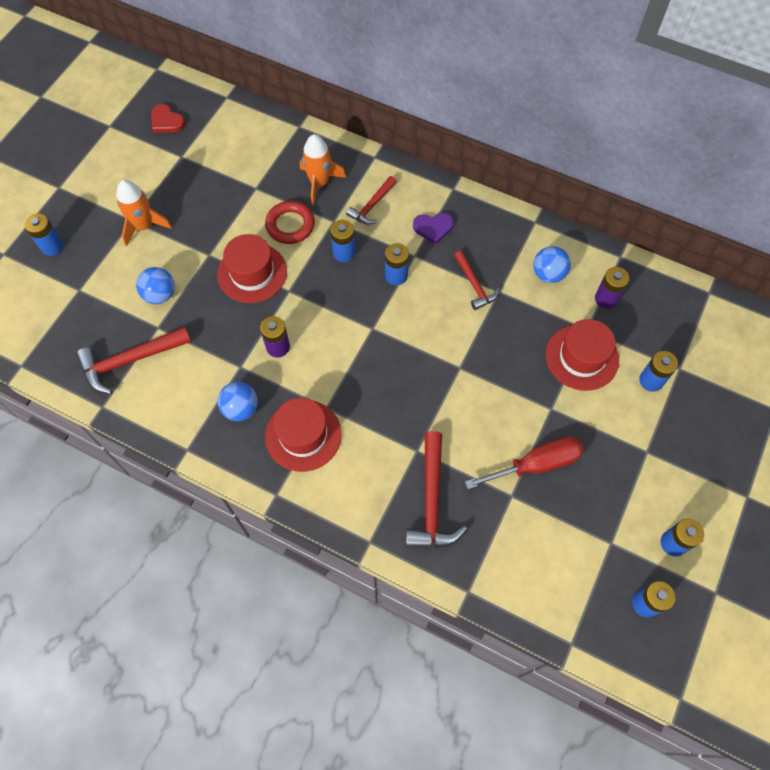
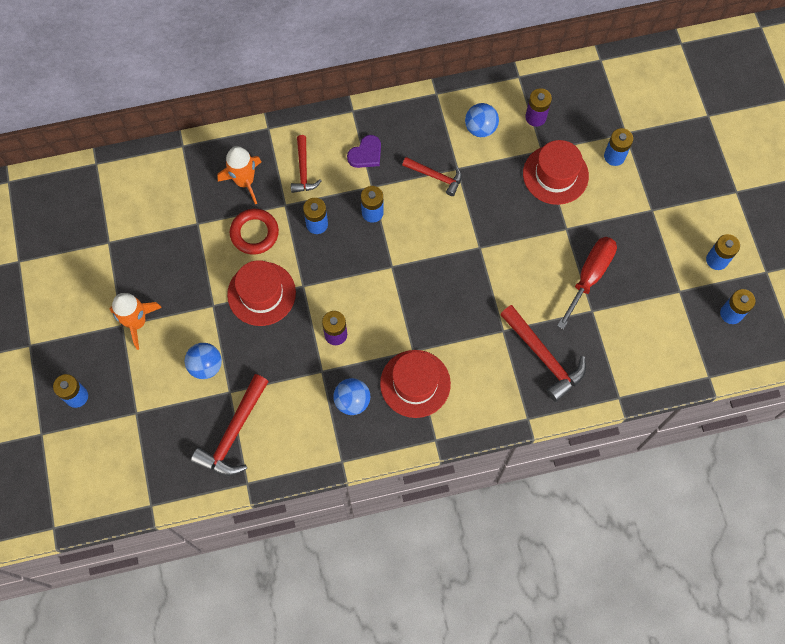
camera: 40 degrees left, 5 degrees up
(166, 121) = (65, 221): red heart -> none

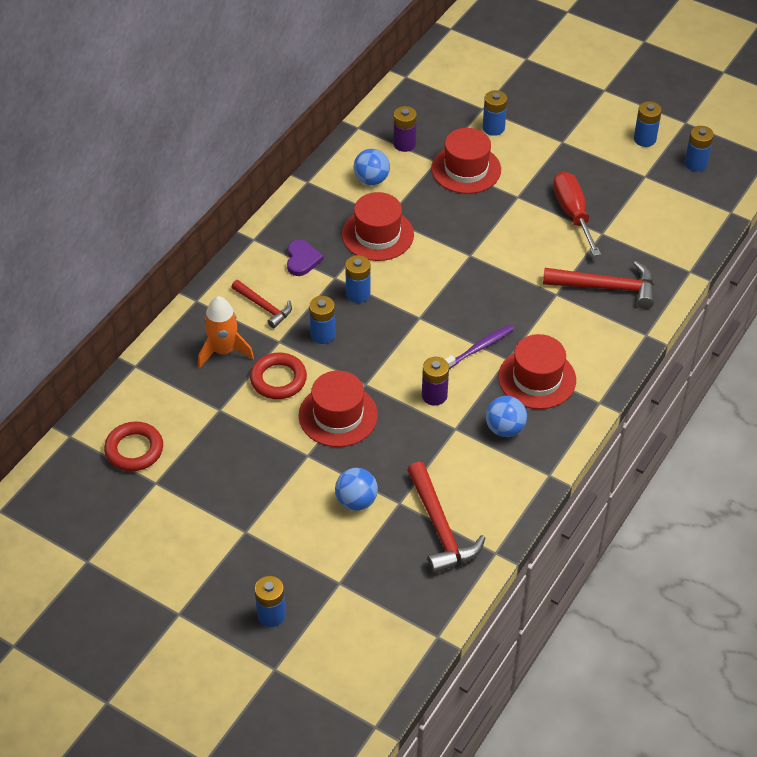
camera: 45 degrees left, 20 degrees down
(120, 207) = (134, 450): none -> red ring
(137, 322) = (256, 519): orange rocket -> none
(403, 325) = (478, 349): none -> purple toothbrush
(436, 177) = (377, 234): red hammer -> red hat

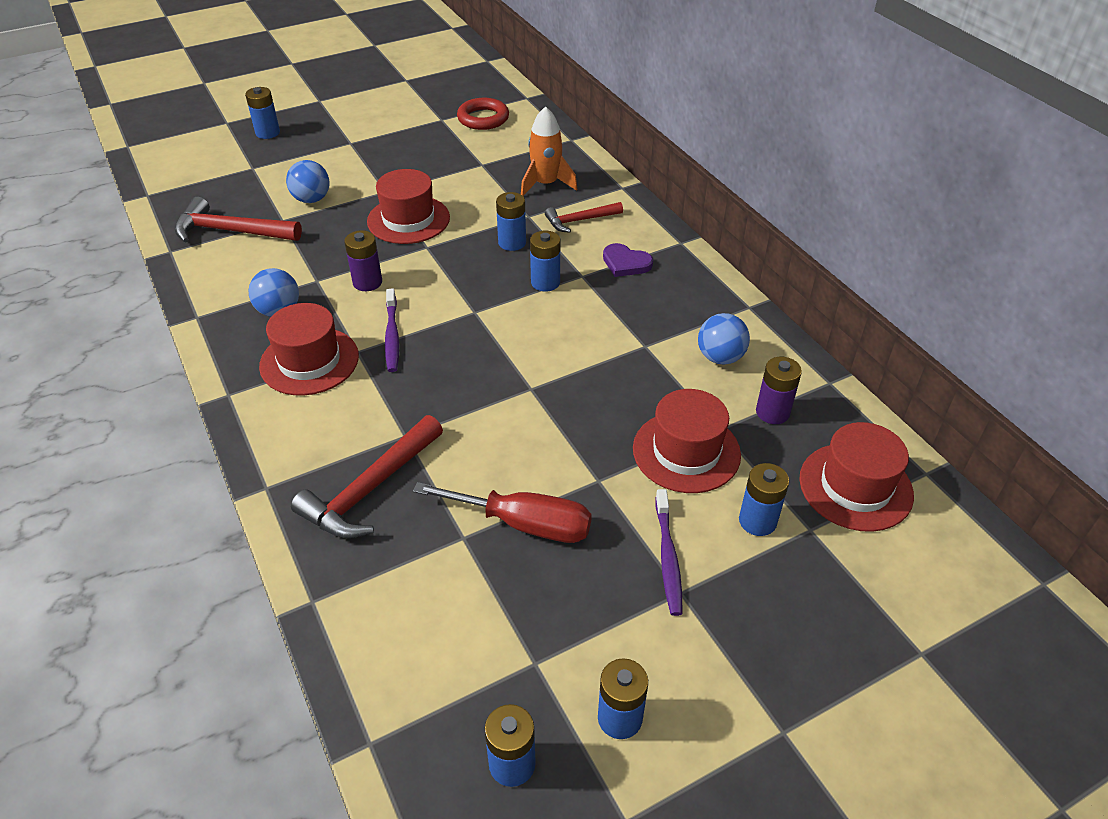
camera: 120 degrees right, 5 degrees down
(278, 379) = (483, 202): red ring -> none
(377, 234) = (622, 328): red hat -> red hat (855, 486)
(545, 152) = (668, 557): none -> purple toothbrush

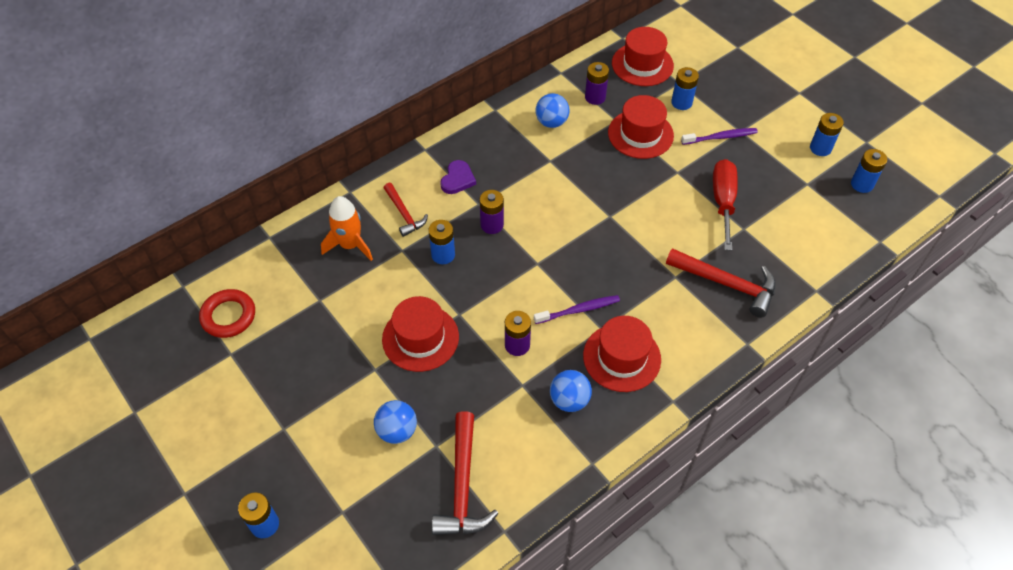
camera: 100 degrees left, 10 degrees up
(545, 282) = (492, 225): blue battery -> purple battery

